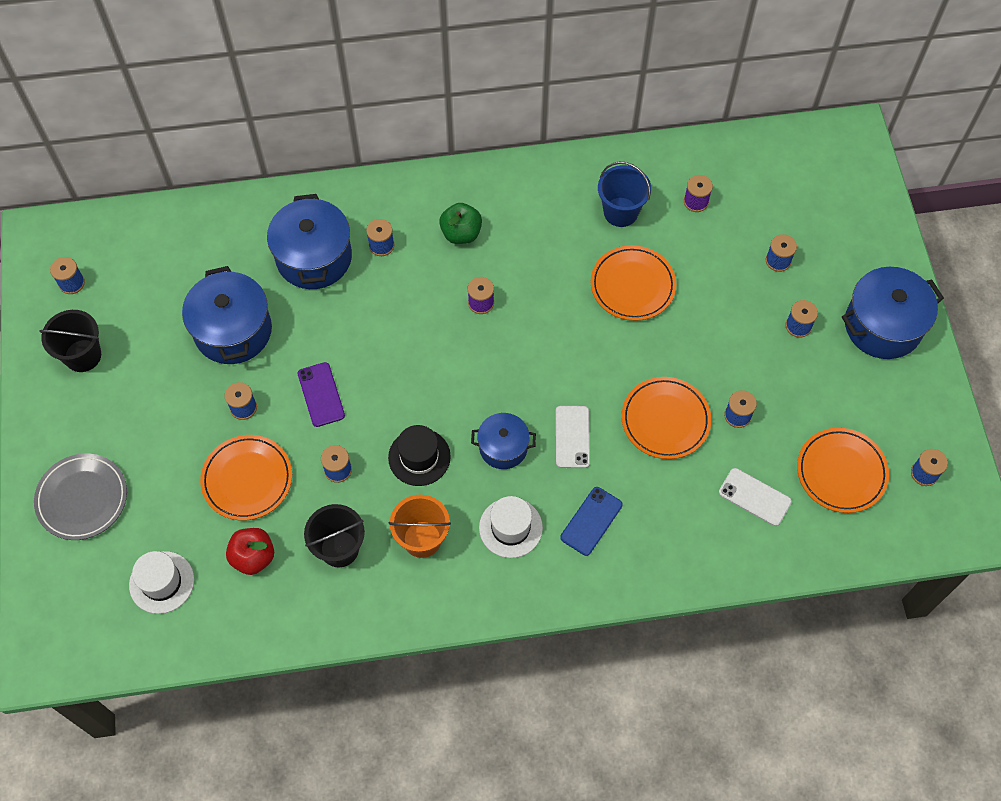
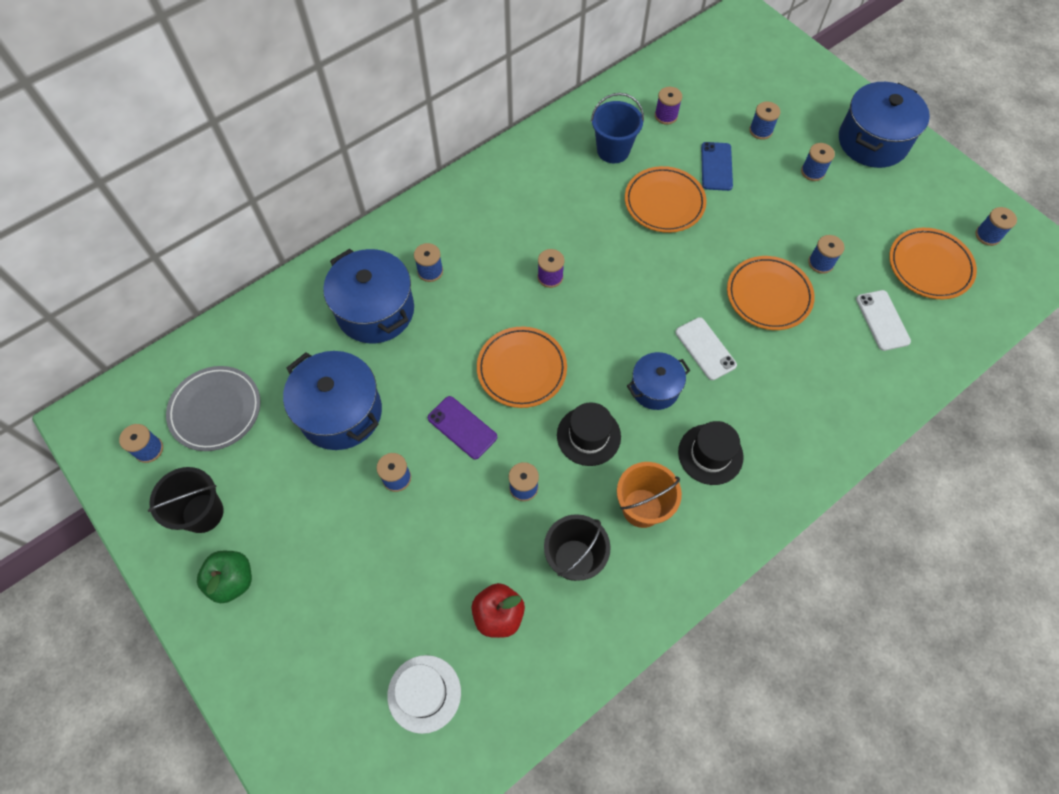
camera: 30 degrees left, 0 degrees up
(82, 498) = (288, 655): grey plate -> grey plate (216, 410)
(247, 479) = (444, 543): orange plate -> orange plate (521, 369)
(461, 233) = (493, 228): green apple -> green apple (232, 580)
(510, 527) = (710, 454): white hat -> black hat
(591, 521) = (772, 411): blue phone -> blue phone (716, 166)
(754, 497) = (882, 320): white phone -> white phone turned 75 degrees clockwise

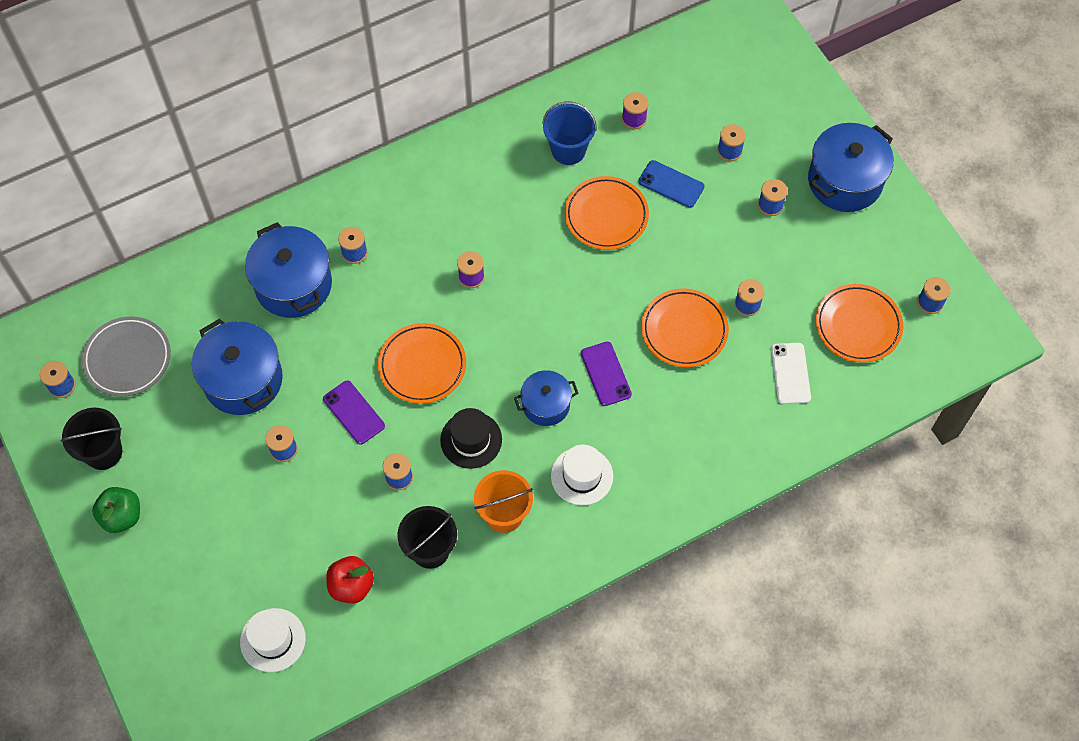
camera: 10 degrees right, 0 degrees up
(705, 348) = (605, 374): white phone -> purple phone
(710, 454) = (582, 476): black hat -> white hat
(716, 166) = (671, 184): blue phone -> blue phone turned 75 degrees counterclockwise

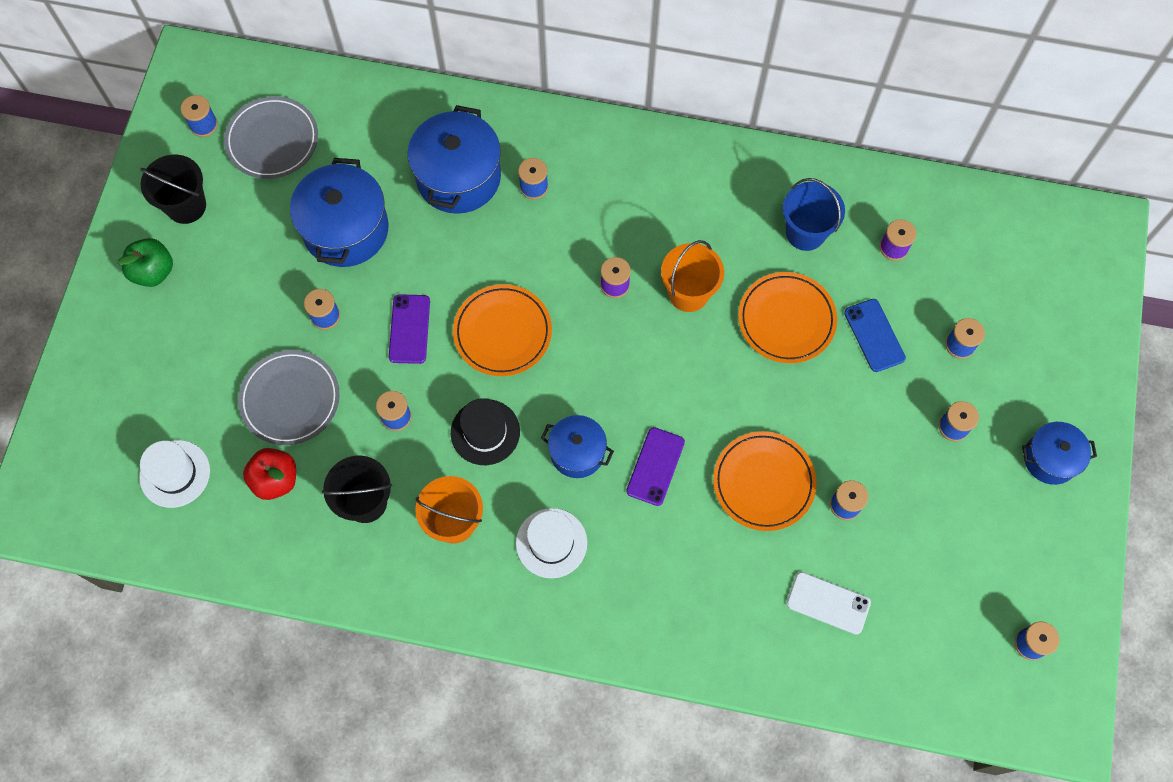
camera: 40 degrees right, 5 degrees up
(311, 524) = (290, 399): none -> grey plate
(526, 246) = (688, 293): none -> orange bucket
(790, 373) = (828, 603): white phone -> white phone turned 75 degrees clockwise
(845, 181) = (1050, 459): blue pot -> blue pot, size x0.60
(858, 325) = (936, 609): orange plate -> none

